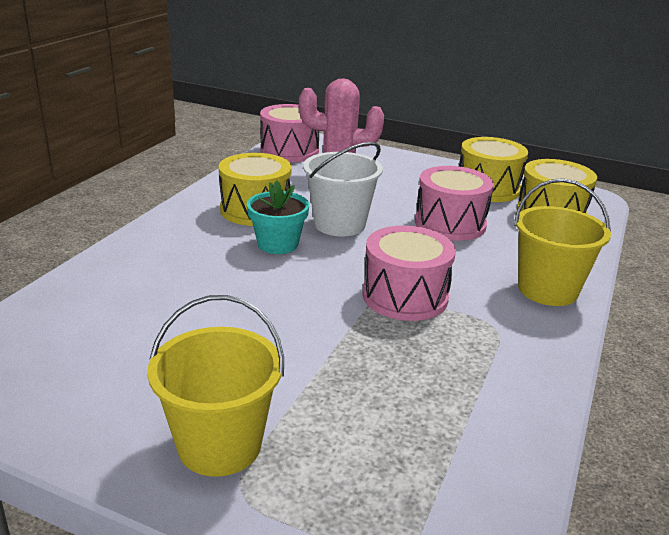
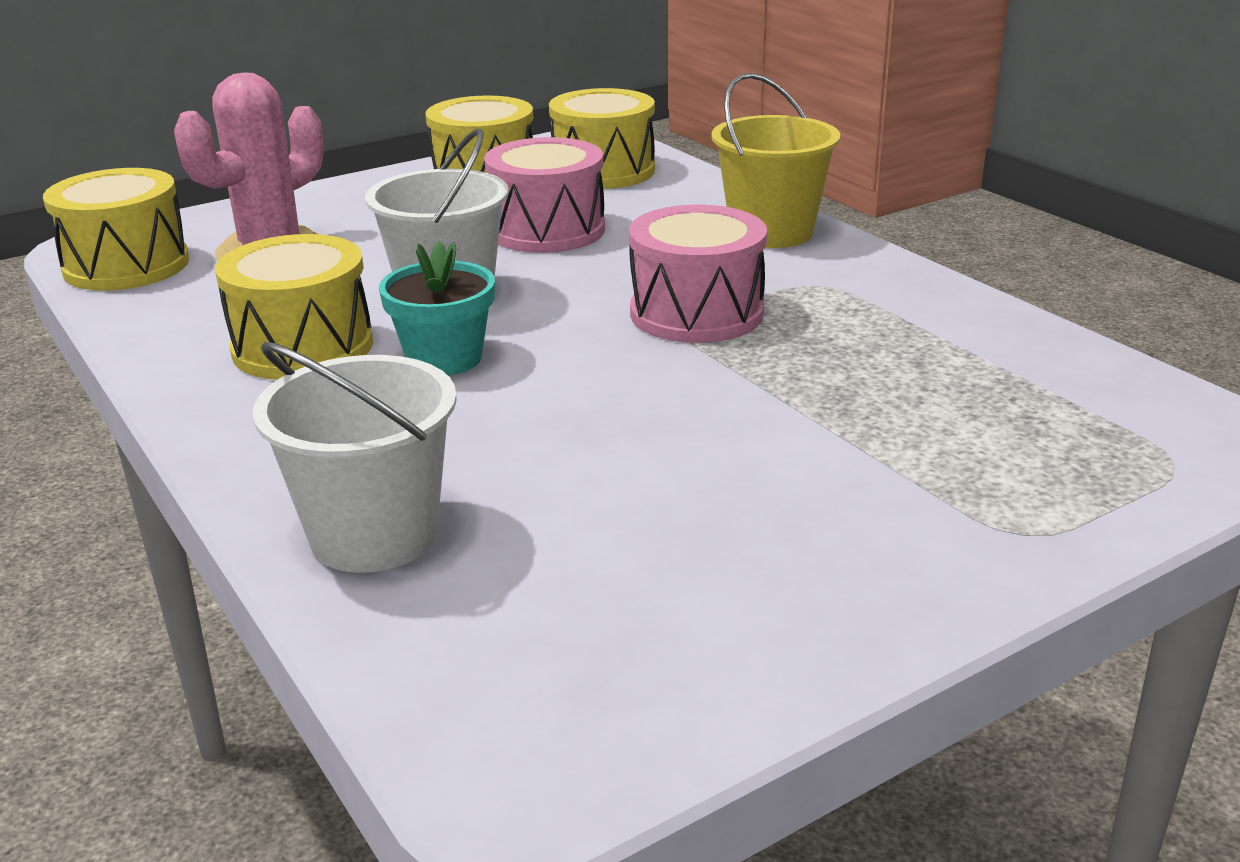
camera: 55 degrees left, 0 degrees up
(108, 281) = (374, 535): none -> white bucket
(219, 445) = (923, 527): yellow bucket -> none
(289, 151) = (126, 265): pink drum -> yellow drum

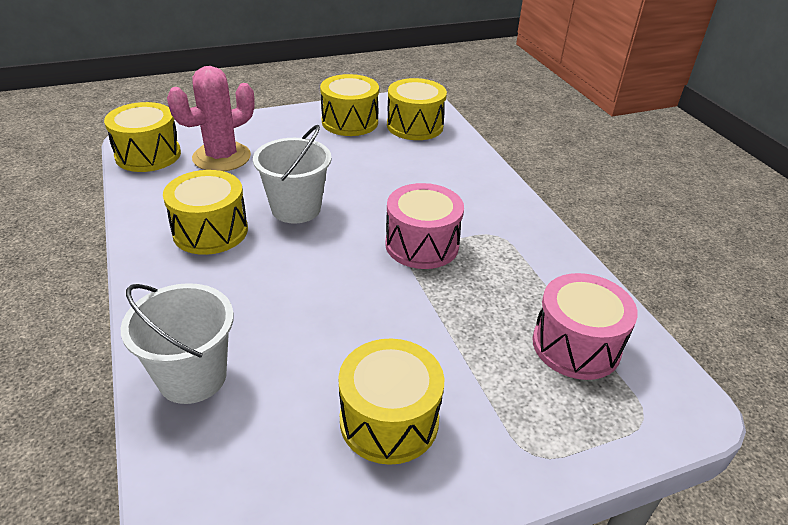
camera: 10 degrees right, 10 degrees up
(444, 358) = (277, 253): turquoise flower pot -> none
(547, 230) = (367, 166): pink drum -> pink drum (576, 345)
(759, 532) = (389, 420): none -> yellow drum
(771, 232) = (487, 189): yellow bucket -> none

